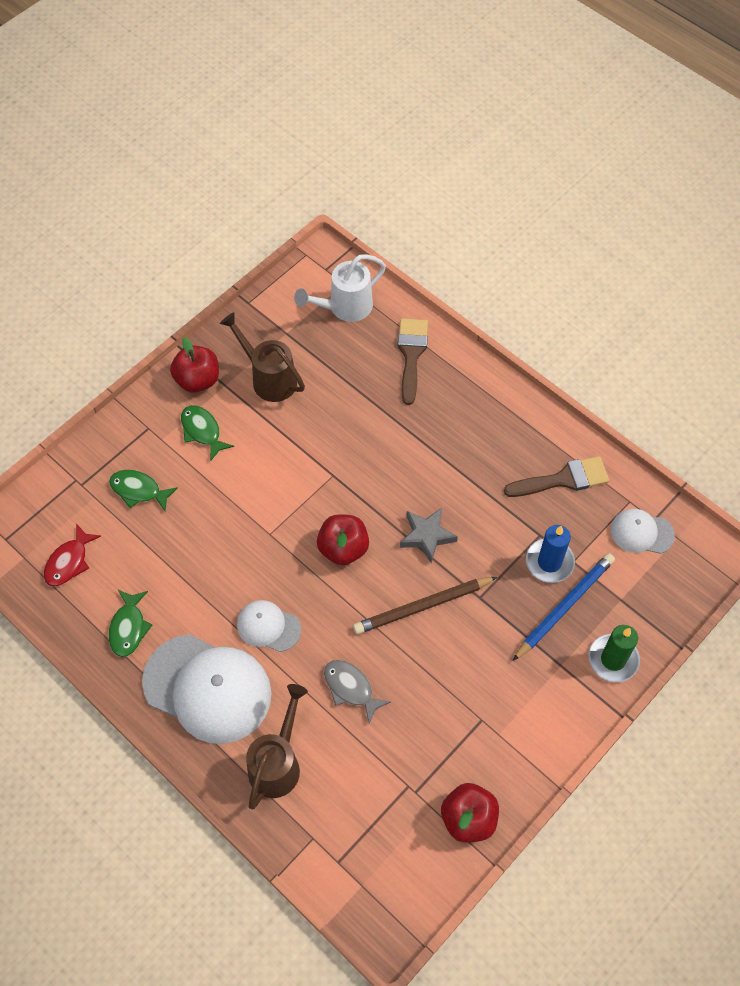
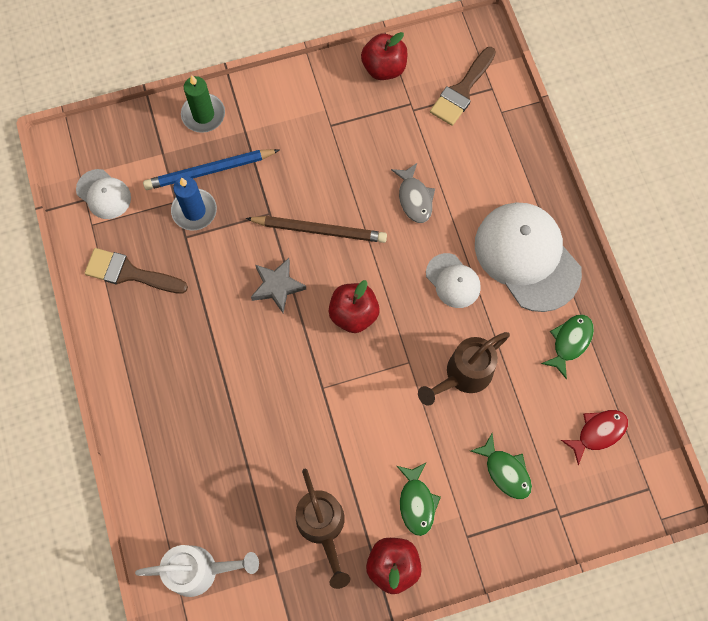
camera: 150 degrees left, 10 degrees up
(277, 763) = (500, 174): brown watering can -> brown watering can (463, 375)
(411, 354) = (172, 475): brown brush -> brown brush (462, 91)

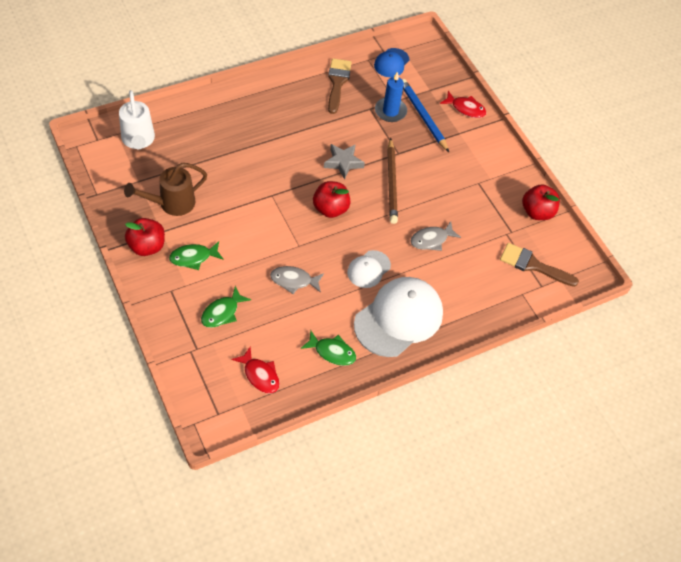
camera: 75 degrees right, 15 degrees down
(104, 194) = (391, 63): white cap -> blue cap
(203, 115) = (465, 108): green candle -> red fish
(463, 375) = (294, 280): brown watering can -> grey fish

